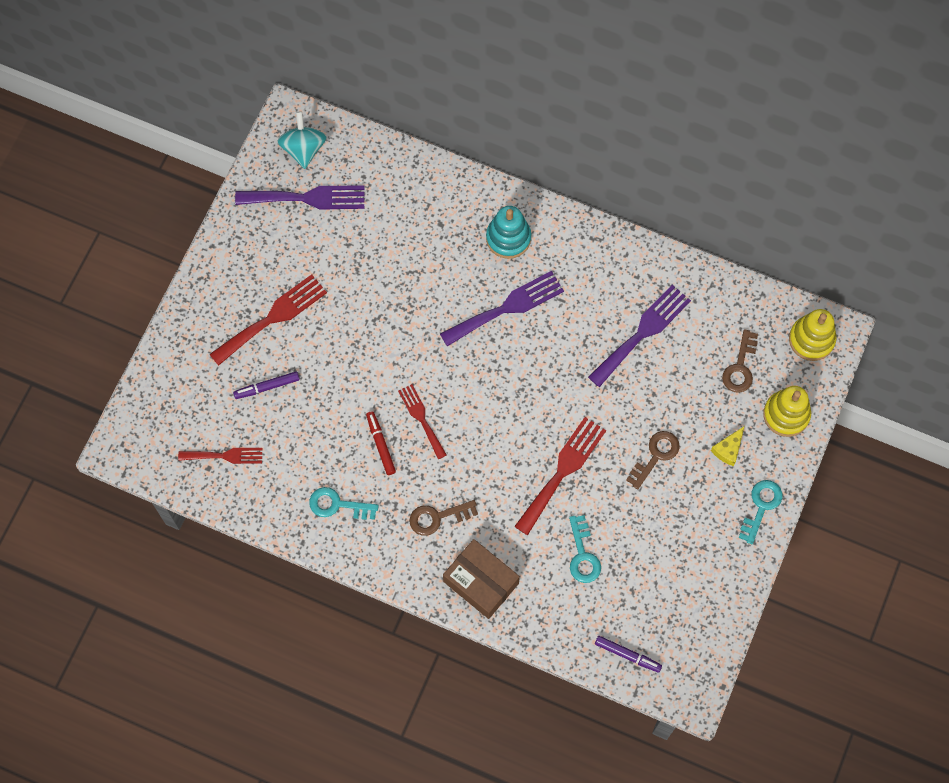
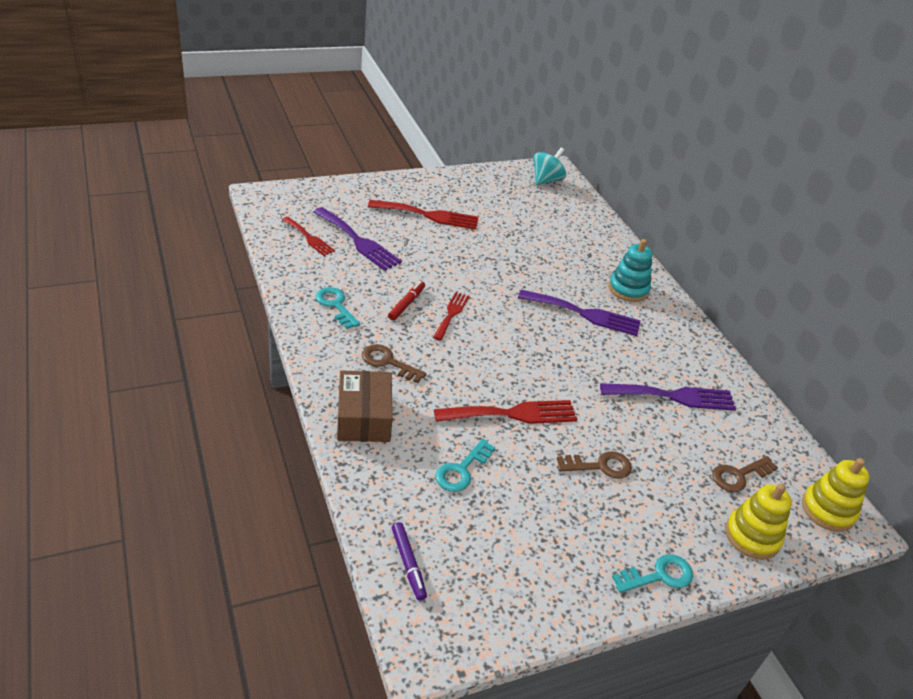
camera: 40 degrees right, 30 degrees down
(267, 387) = (380, 234): purple marker -> none
(307, 198) = (521, 195): purple fork -> purple fork (358, 241)
(728, 449) = (670, 514): yellow cheese -> none

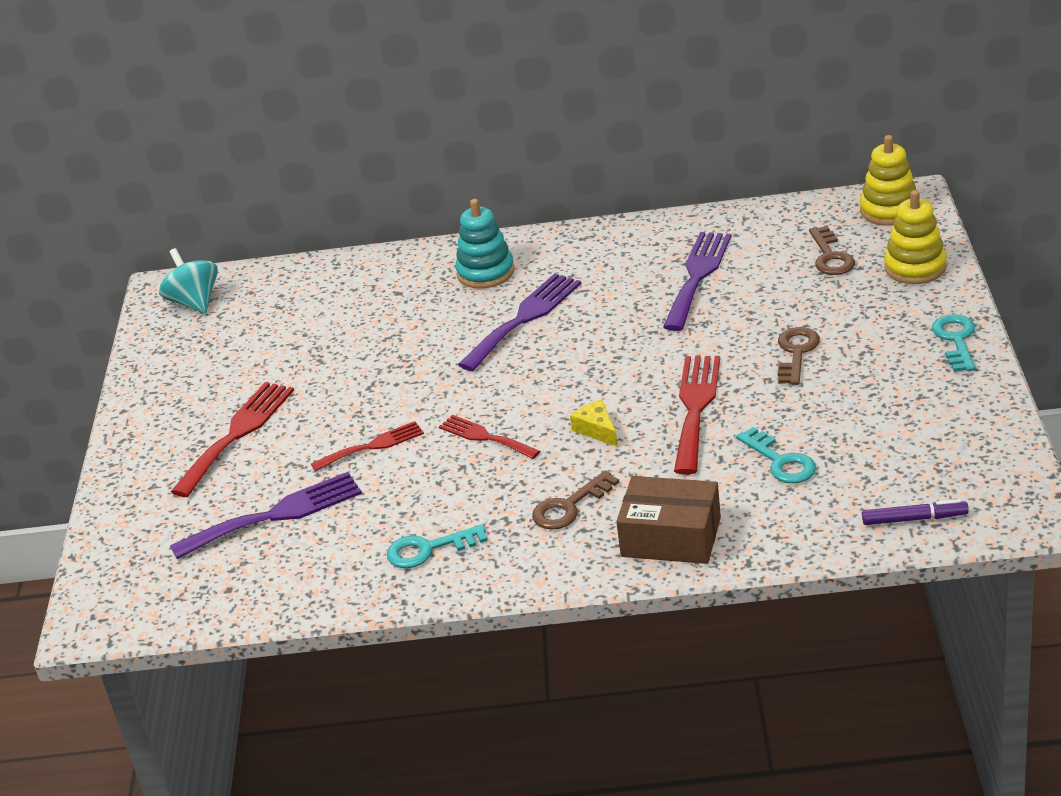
camera: 60 degrees left, 5 degrees down
(309, 238) = (245, 569): red fork -> red fork (373, 446)
(406, 304) = (448, 478): red marker -> none
(473, 365) = (597, 430): none -> yellow cheese

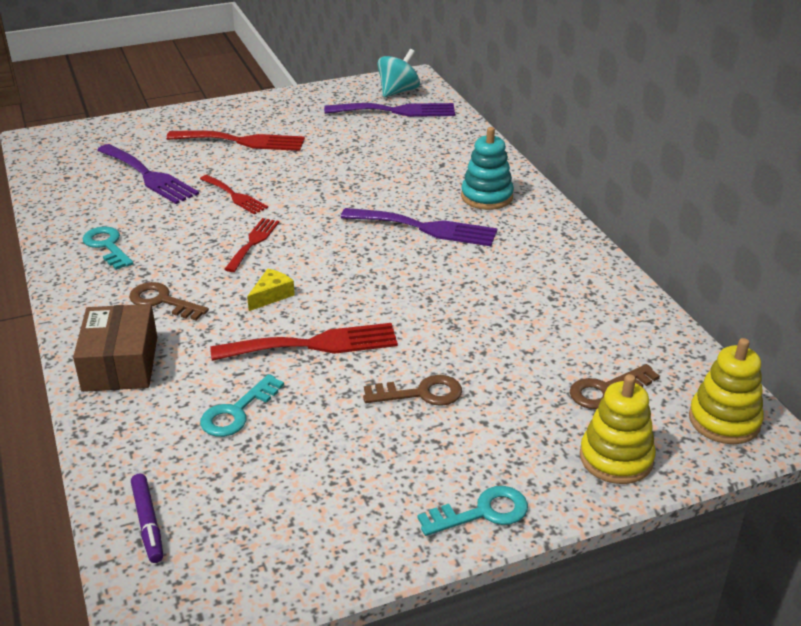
camera: 65 degrees right, 0 degrees up
(697, 276) = (531, 308): purple fork -> purple fork (396, 111)

